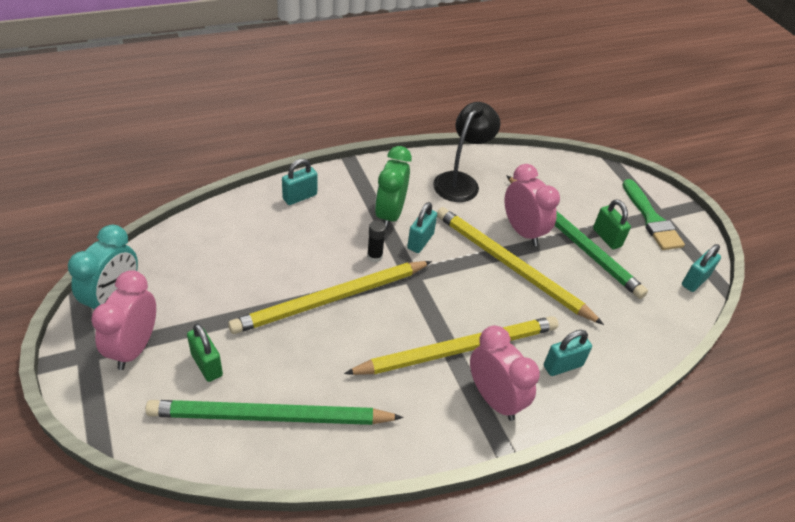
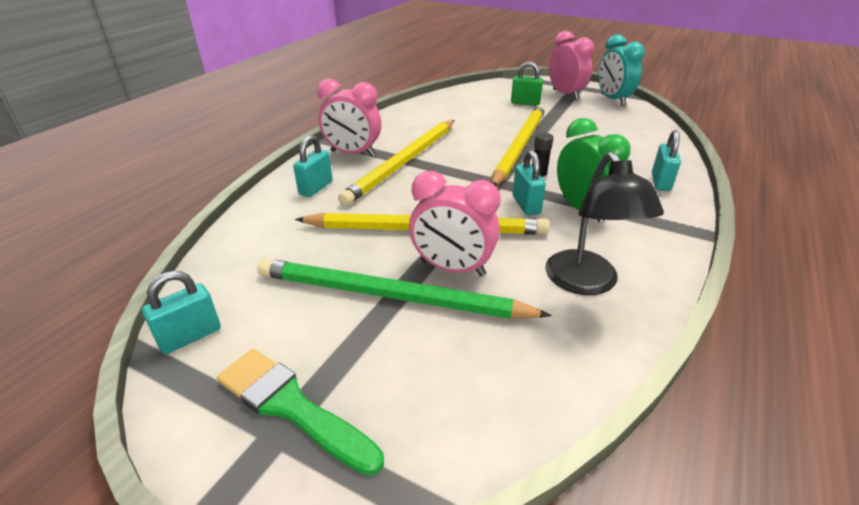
camera: 145 degrees right, 10 degrees down
(270, 417) = (465, 104): green pencil -> none
(606, 237) = (347, 324): green padlock -> none
(694, 281) = (190, 336): turquoise padlock -> turquoise padlock turned 45 degrees clockwise

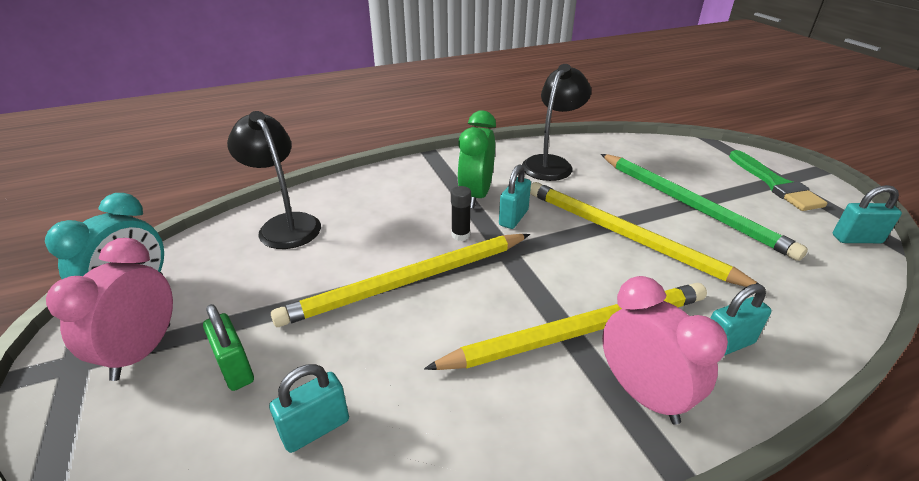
camera: 140 degrees left, 0 degrees up
(452, 268) = (631, 203): pink clock -> none
(639, 140) = (285, 224): none -> black lamp
(660, 182) = (375, 185): turquoise padlock -> turquoise padlock (316, 429)

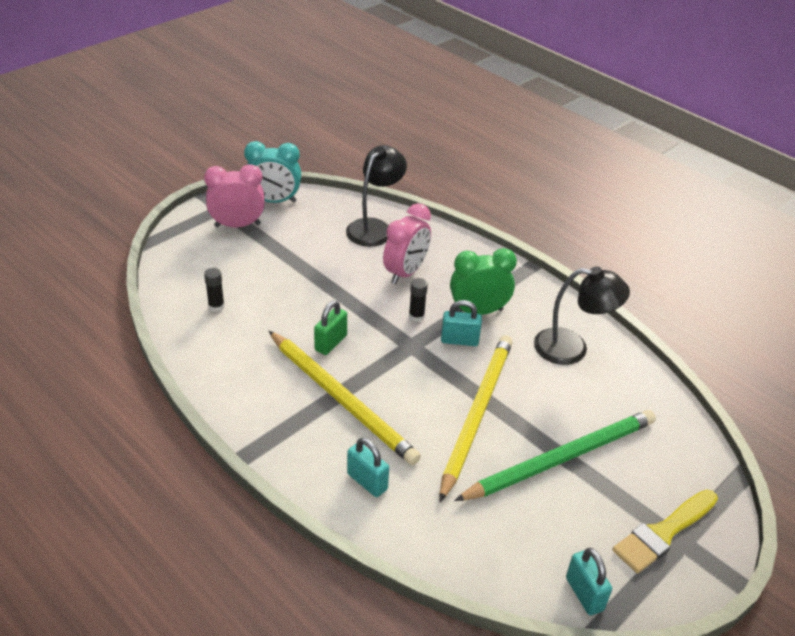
camera: 65 degrees right, 5 degrees up
(235, 368) = (241, 262): green padlock -> green padlock (331, 343)
(316, 429) = (216, 306): turquoise padlock -> black glue stick
(408, 281) = (347, 305): yellow pencil -> none
(642, 394) = (297, 437): pink clock -> pink clock (405, 273)
(691, 206) = (561, 458): green pencil -> green pencil turned 150 degrees counterclockwise
(775, 184) = (663, 533): green brush -> yellow brush

